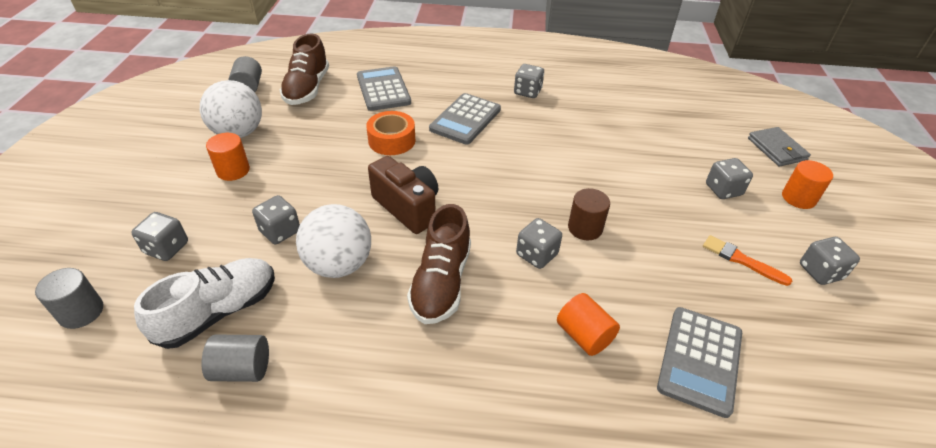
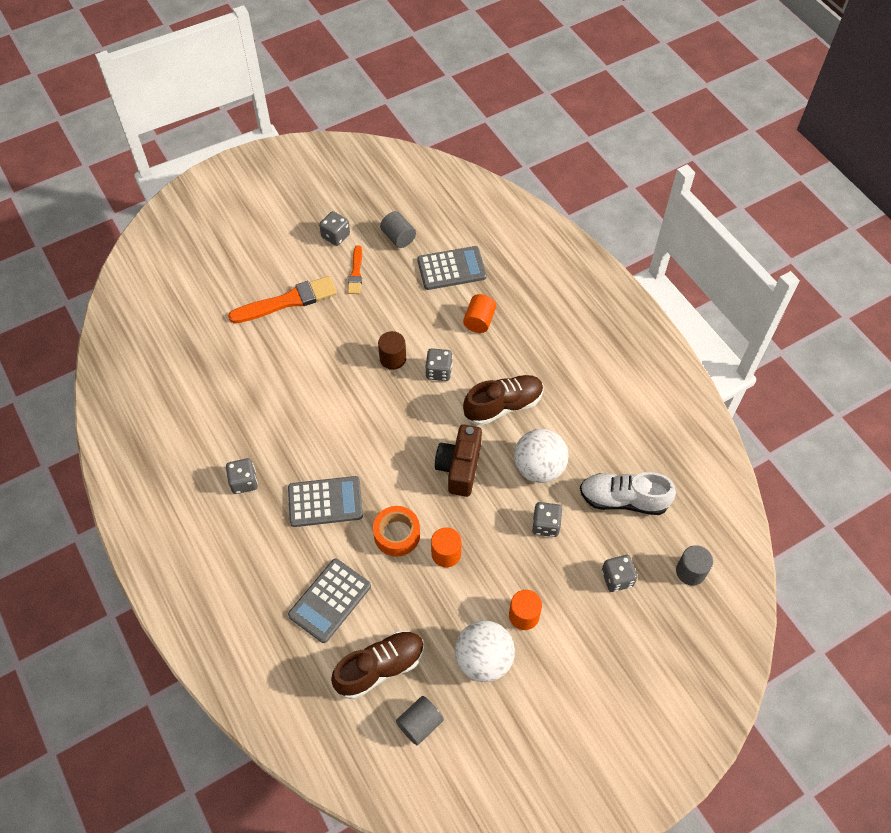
camera: 125 degrees left, 15 degrees up
(242, 369) = (638, 455): grey cylinder -> grey cylinder (398, 237)
(723, 190) = (287, 301): grey dice -> orange brush
(776, 149) = (207, 285): grey wallet -> none
(798, 198) = (264, 260): orange cylinder -> orange cylinder (446, 553)

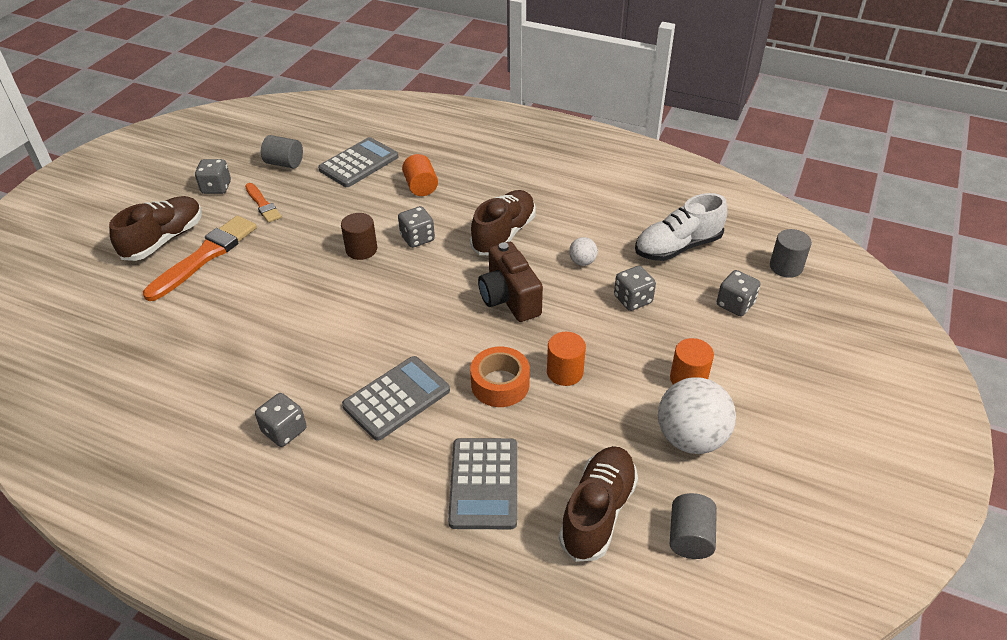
camera: 35 degrees left, 15 degrees down
(271, 269) = (164, 240): none -> brown shoe
(539, 468) = (582, 262): white ball -> white ball, size x0.47

